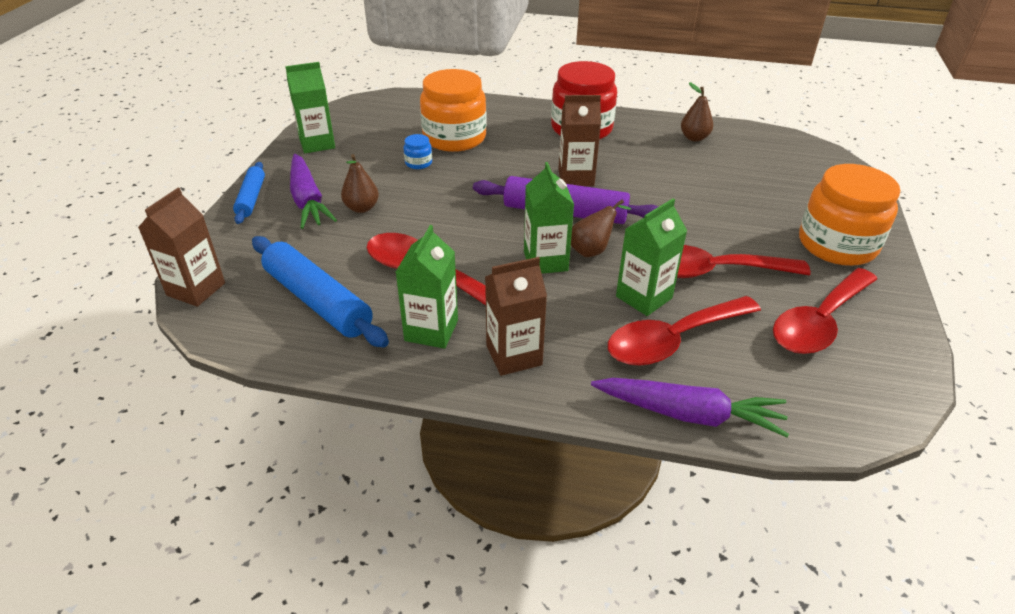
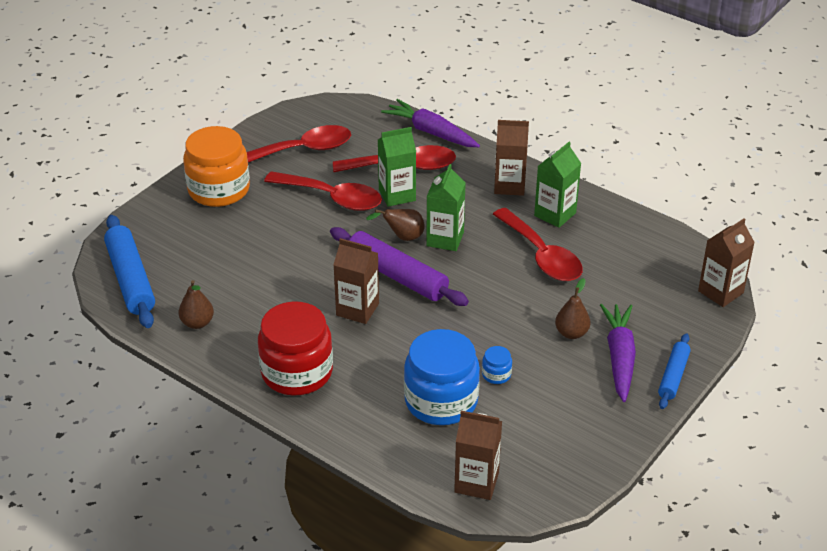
camera: 155 degrees left, 0 degrees up
(317, 144) = (594, 439): green carton -> none
(317, 301) = (628, 256): blue rolling pin -> blue rolling pin (131, 279)
(400, 105) = (476, 482): none -> brown carton
(454, 138) = (441, 401): orange jar -> blue jar

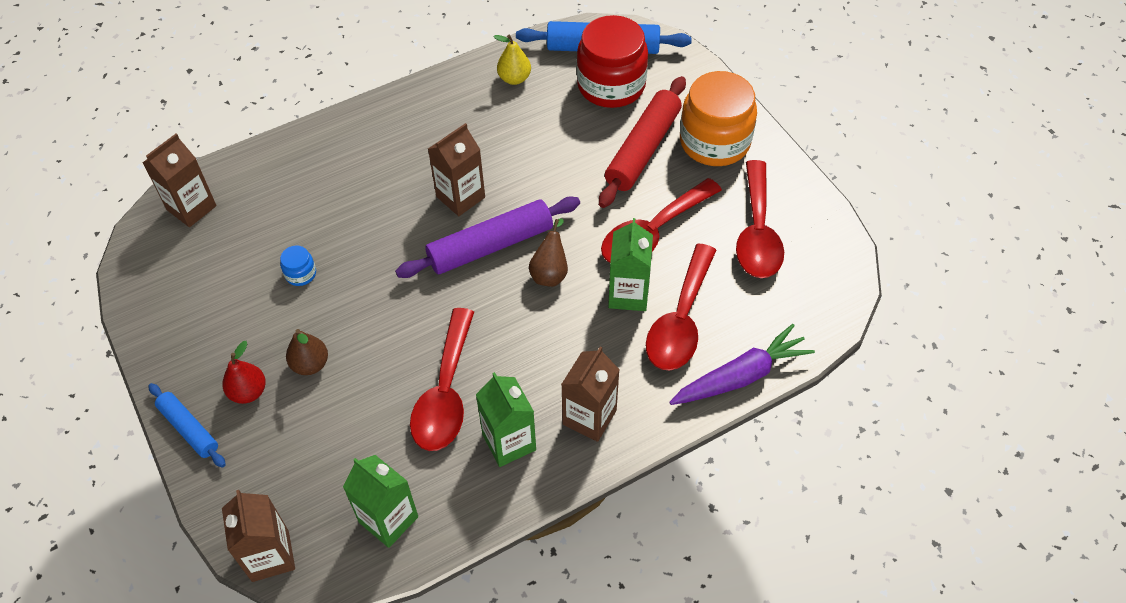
camera: 115 degrees right, 15 degrees up
(197, 323) = (514, 78): brown pear -> yellow pear
(247, 224) = (643, 149): none -> red rolling pin
(297, 372) = (406, 128): red jar -> red jar (611, 85)
(441, 401) = (299, 218): blue jar -> none
(445, 239) = (525, 310): green carton -> green carton (388, 519)
(541, 255) = (445, 393): red spoon -> red spoon turned 75 degrees counterclockwise
(619, 357) = (248, 392): purple carrot -> red pear

